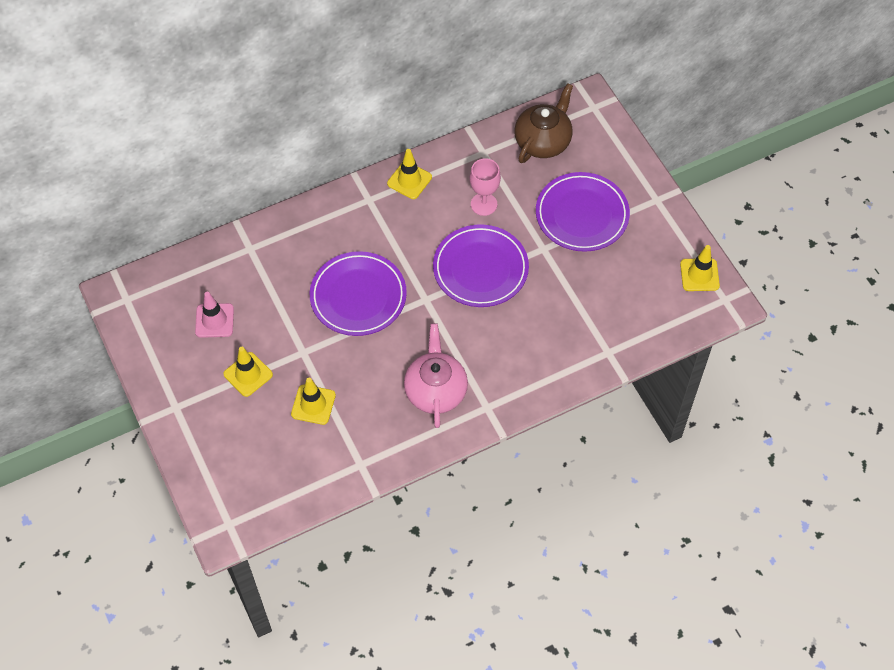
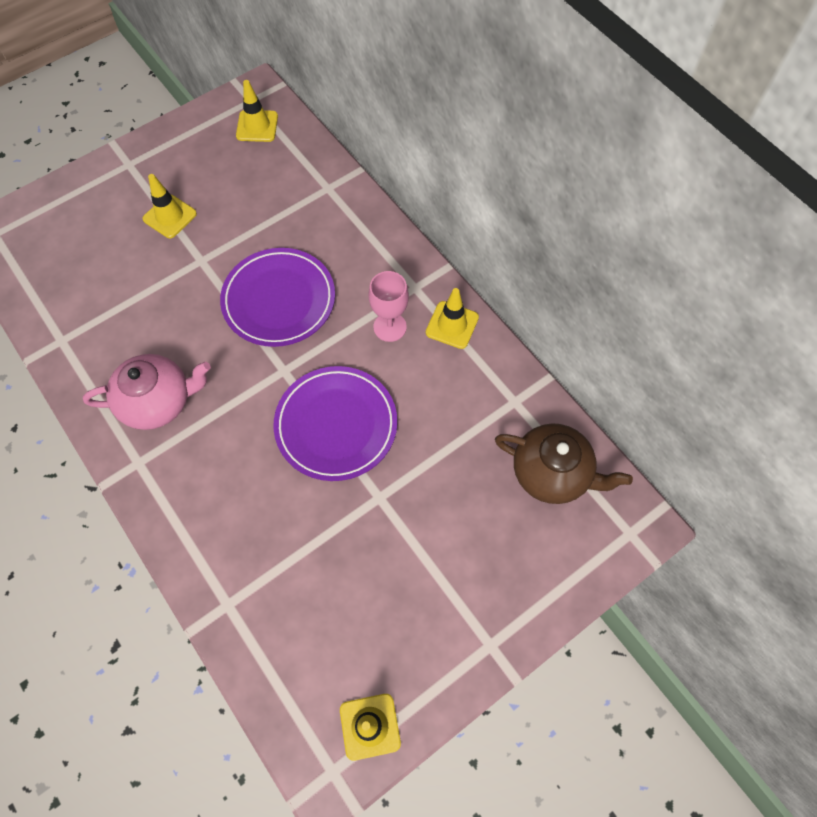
camera: 80 degrees right, 5 degrees up
(214, 320) = (233, 175): pink traffic cone -> none
(313, 404) = (135, 282): yellow traffic cone -> yellow traffic cone (257, 126)
(484, 204) = (434, 414): pink goblet -> pink goblet (390, 327)
(582, 215) = (442, 540): purple plate -> none

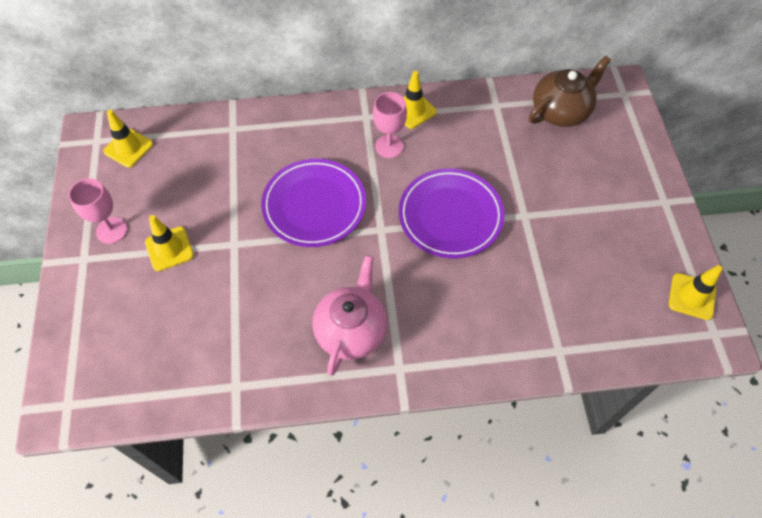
camera: 60 degrees left, 5 degrees down
(166, 166) = (111, 230): none -> pink goblet

